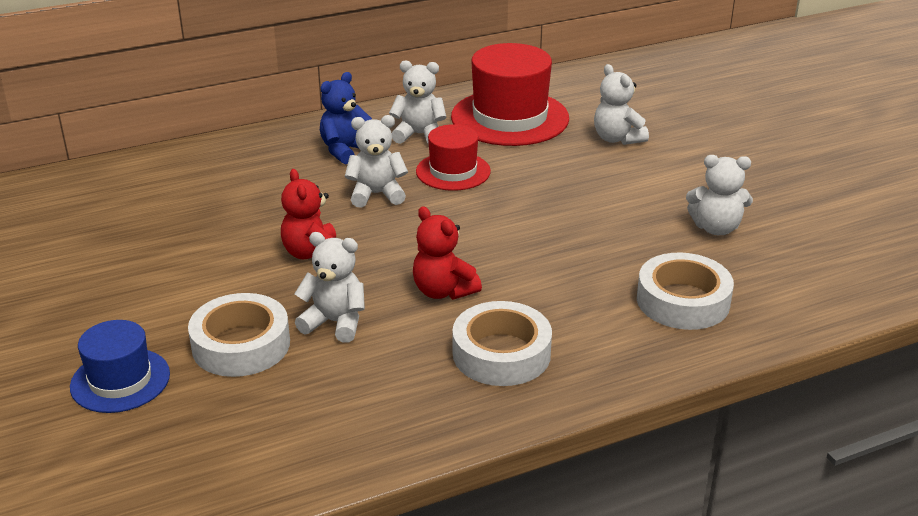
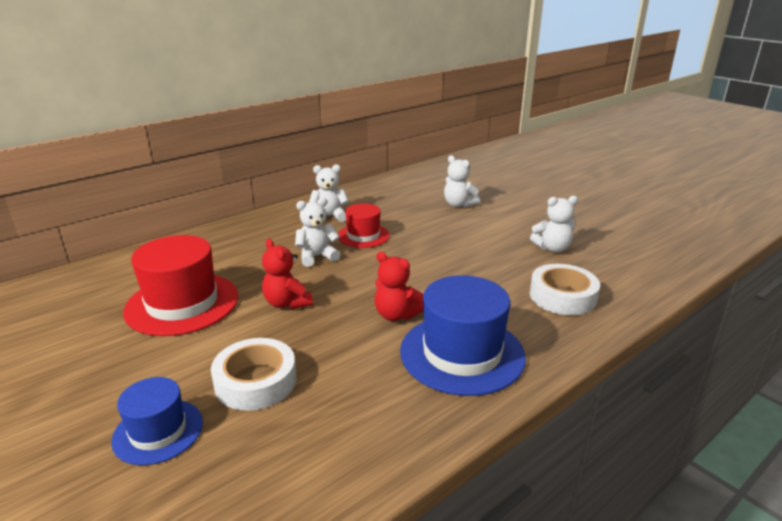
camera: 15 degrees left, 5 degrees down
(335, 322) = (325, 351): white teddy bear -> none
(345, 150) = (282, 232): blue teddy bear -> none
(501, 353) = (462, 353): white tape -> blue hat
(510, 118) = (384, 200): red hat -> red hat (182, 303)

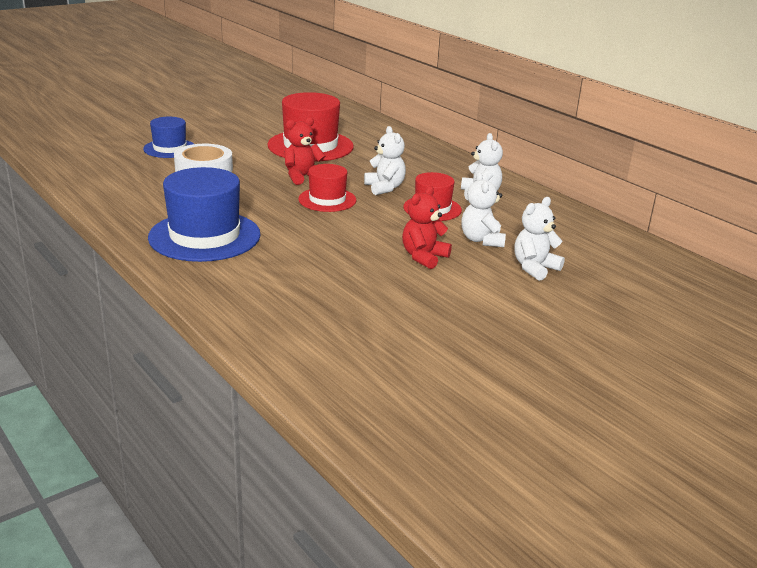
camera: 90 degrees right, 0 degrees up
(350, 285) = (327, 200): none -> red hat
(396, 315) = (272, 215): red teddy bear -> red teddy bear (423, 257)
(552, 248) = (402, 313): white teddy bear -> white teddy bear (481, 240)
(562, 296) = (283, 298): white tape -> none

